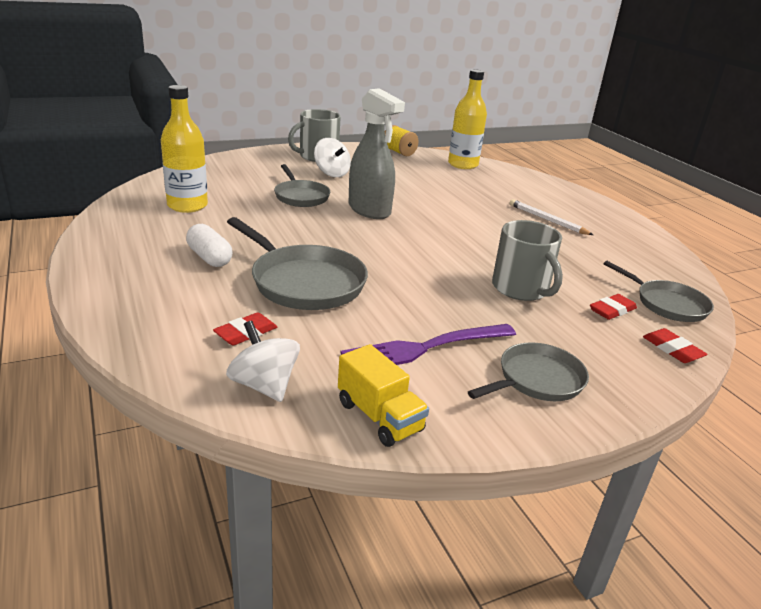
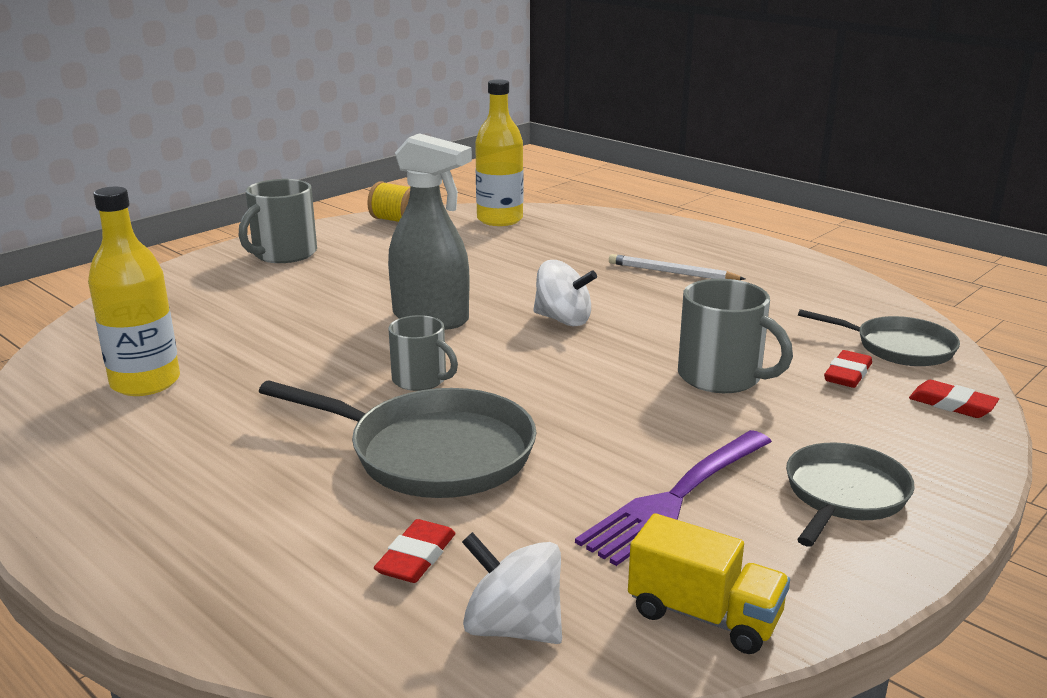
camera: 20 degrees left, 5 degrees down
(209, 258) = (256, 456): white capsule -> none
(300, 196) = (312, 322): grey pan -> none
(331, 173) = (327, 275): white spinning top -> white spinning top (563, 320)
(333, 242) = (421, 380): none -> grey mug

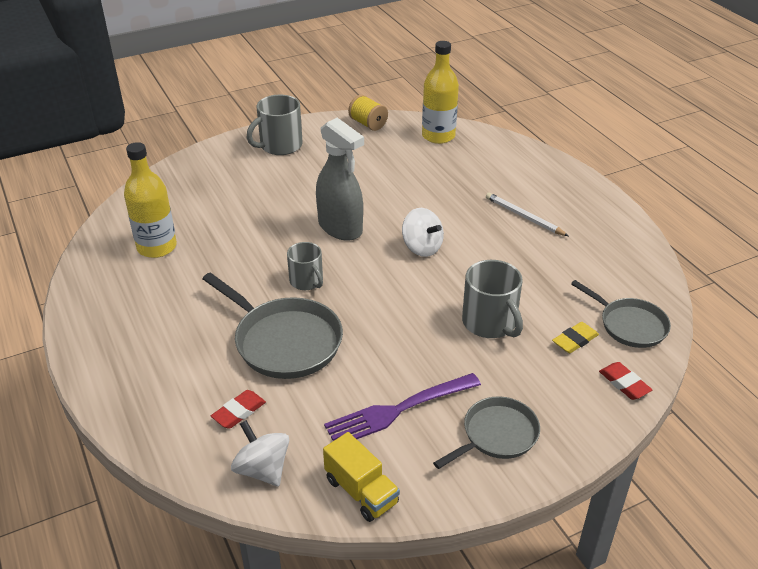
camera: 20 degrees right, 15 degrees up
(847, 374) = (575, 340): red eraser -> yellow eraser

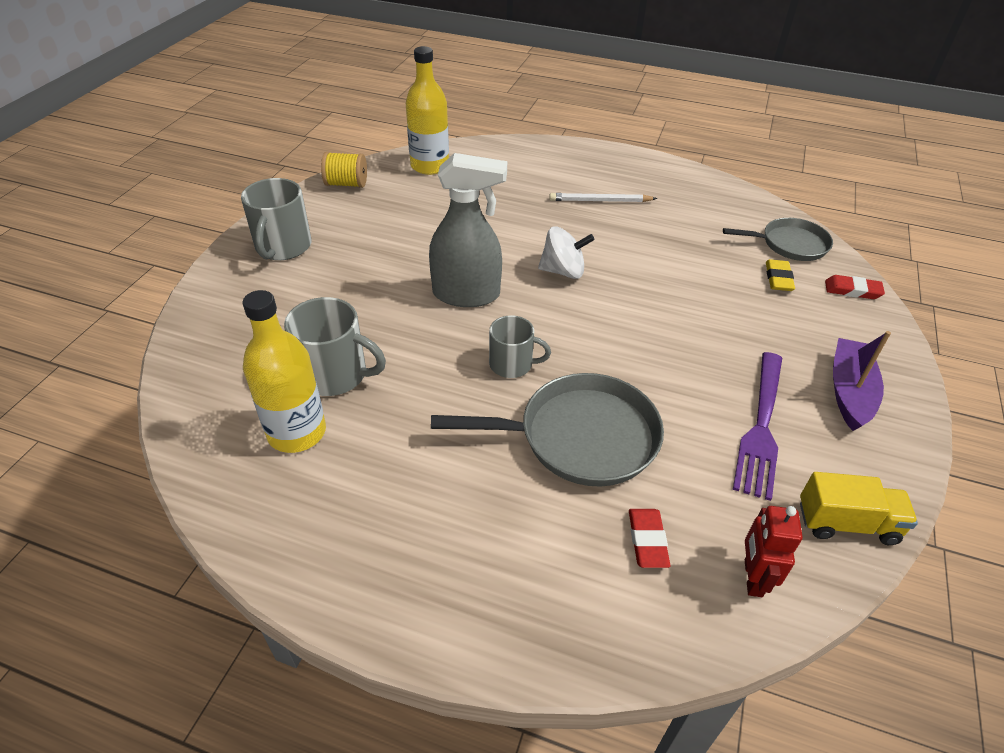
camera: 45 degrees left, 5 degrees up
(262, 469) = (752, 578): white spinning top -> red robot
(490, 323) = (708, 303): grey mug -> grey mug (335, 375)
(496, 435) = (849, 391): grey pan -> purple boat

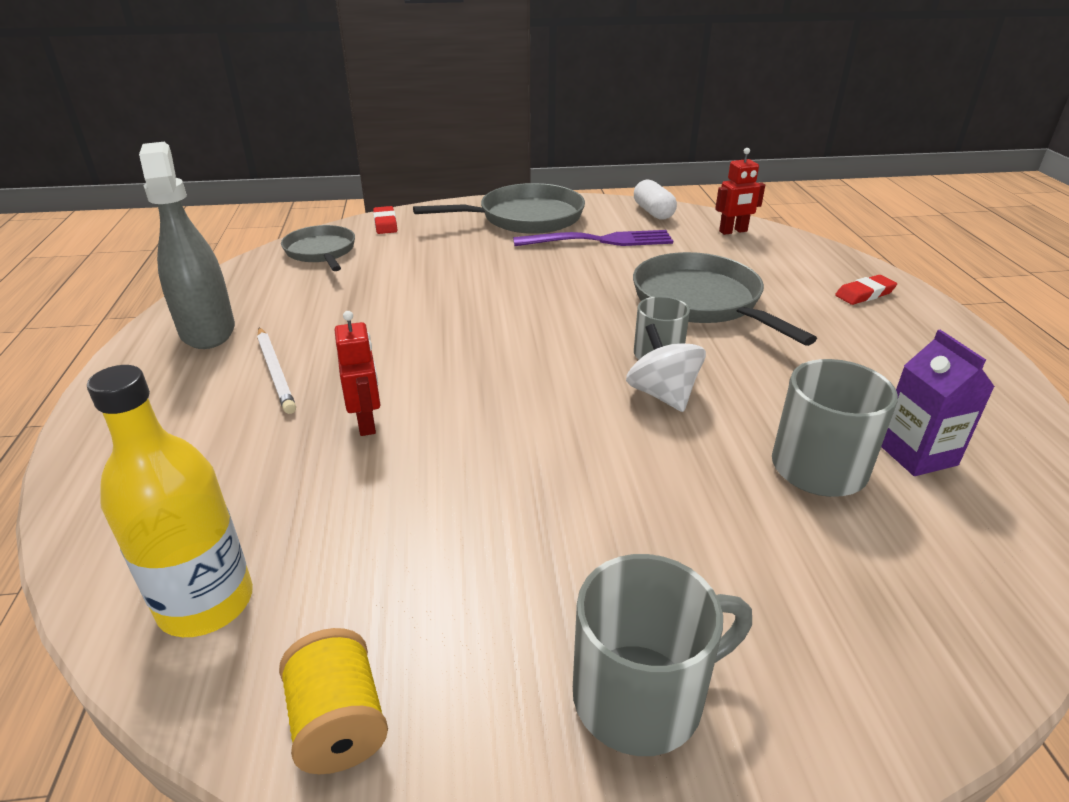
camera: 115 degrees left, 10 degrees down
(297, 432) = (916, 454): yellow bottle -> purple carton
(466, 294) = (575, 417): grey spray bottle -> grey spray bottle (207, 330)
(522, 221) = (367, 423): none -> red robot
(563, 271) = (468, 362): white spinning top -> white spinning top (662, 394)
(647, 540) = (755, 262): red eraser -> red eraser (864, 294)
(778, 278) = (389, 251): yellow eraser -> none
(847, 523) = (653, 212): yellow truck -> white capsule
(849, 391) = (525, 218): purple boat -> grey pan

